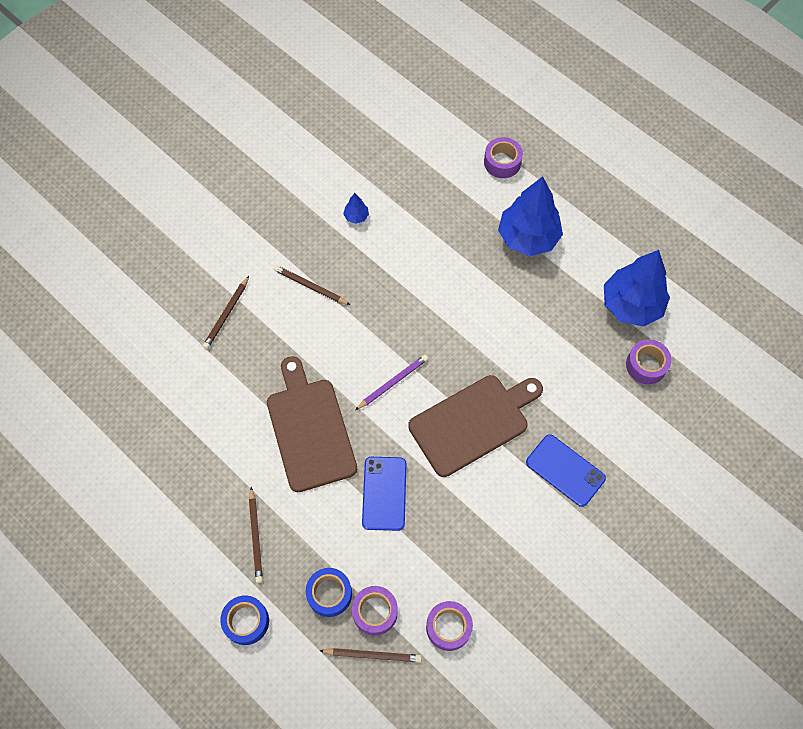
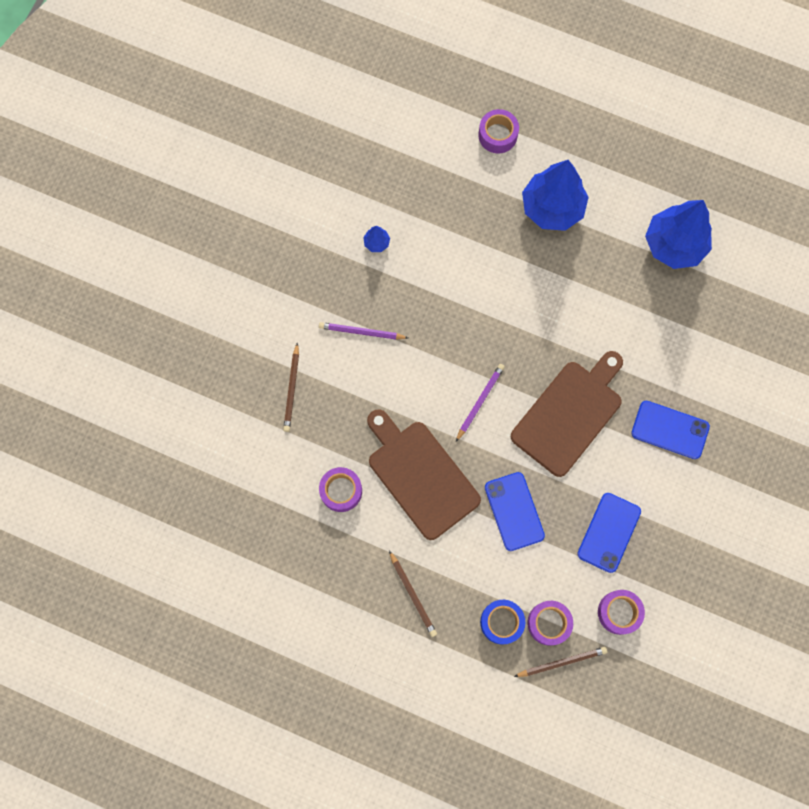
camera: 20 degrees left, 10 degrees up
(246, 621) = (437, 675): blue tape -> none
(310, 286) = (361, 332): brown pencil -> purple pencil
(468, 546) = (609, 532): none -> blue phone
(646, 365) = (708, 300): purple tape -> purple tape (341, 491)

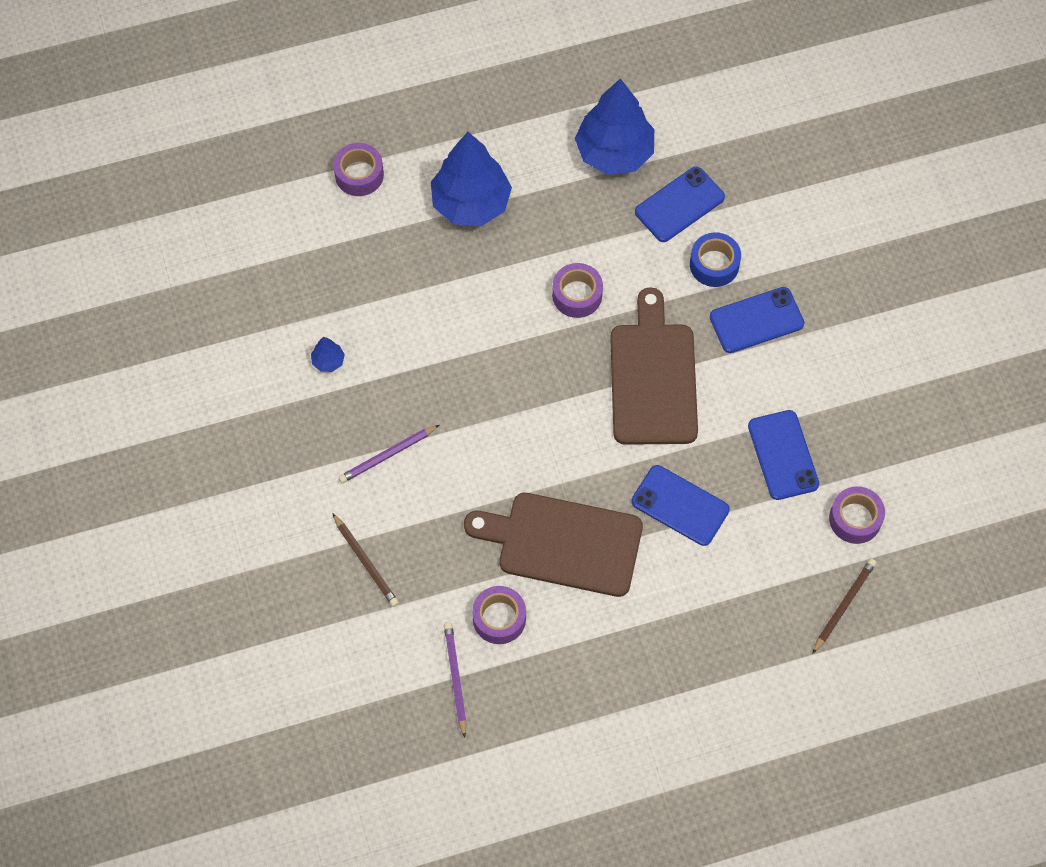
camera: 40 degrees left, 10 degrees down
(412, 595) = (653, 658): brown pencil -> none
(480, 402) = (559, 431): purple pencil -> purple pencil (455, 678)
(501, 622) = (757, 615): blue tape -> blue tape (714, 264)
(549, 623) = (801, 580): purple tape -> purple tape (577, 295)
(686, 313) = (679, 205): none -> blue phone

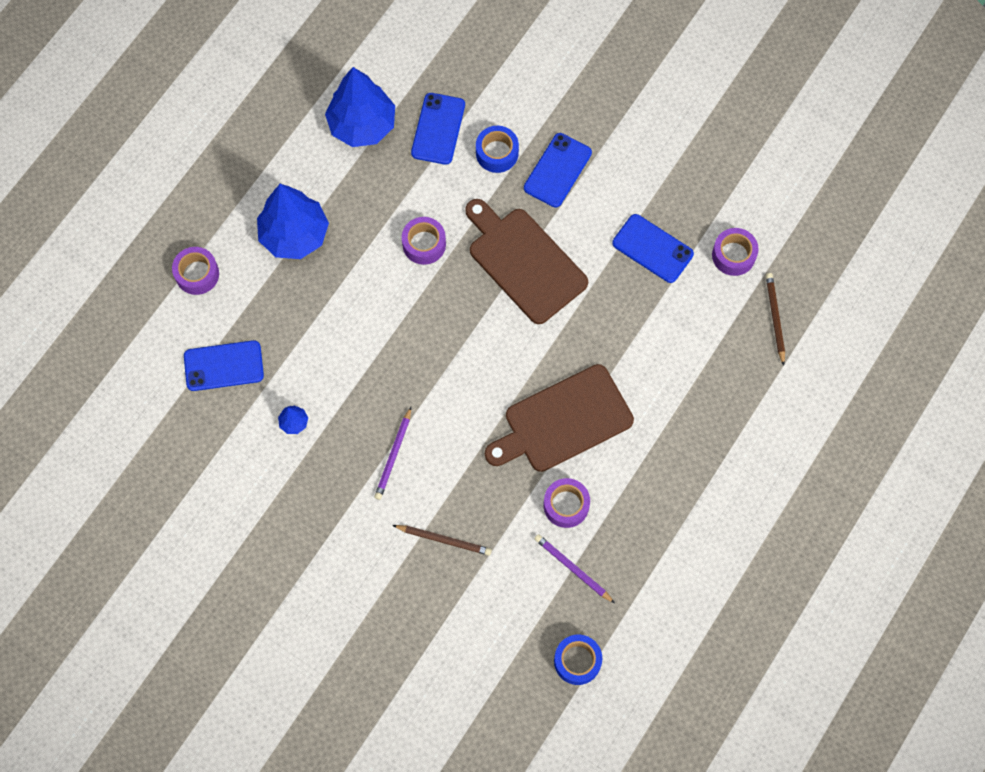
camera: 40 degrees left, 5 degrees up
(387, 761) = (577, 661): none -> blue tape
(680, 505) = (616, 335): blue phone -> blue phone (223, 366)

